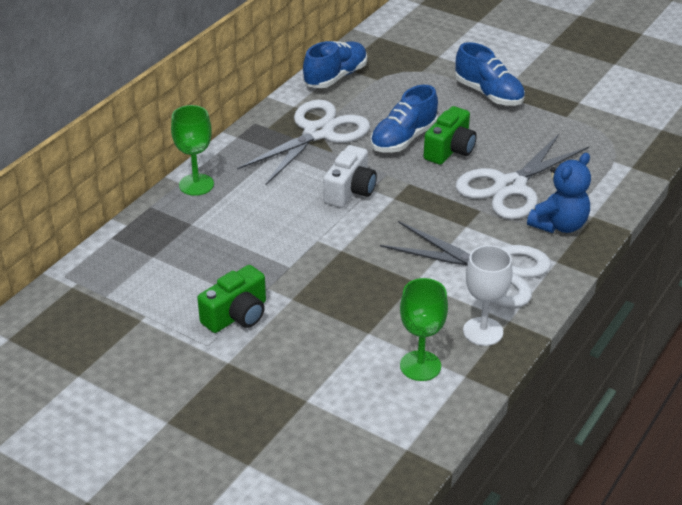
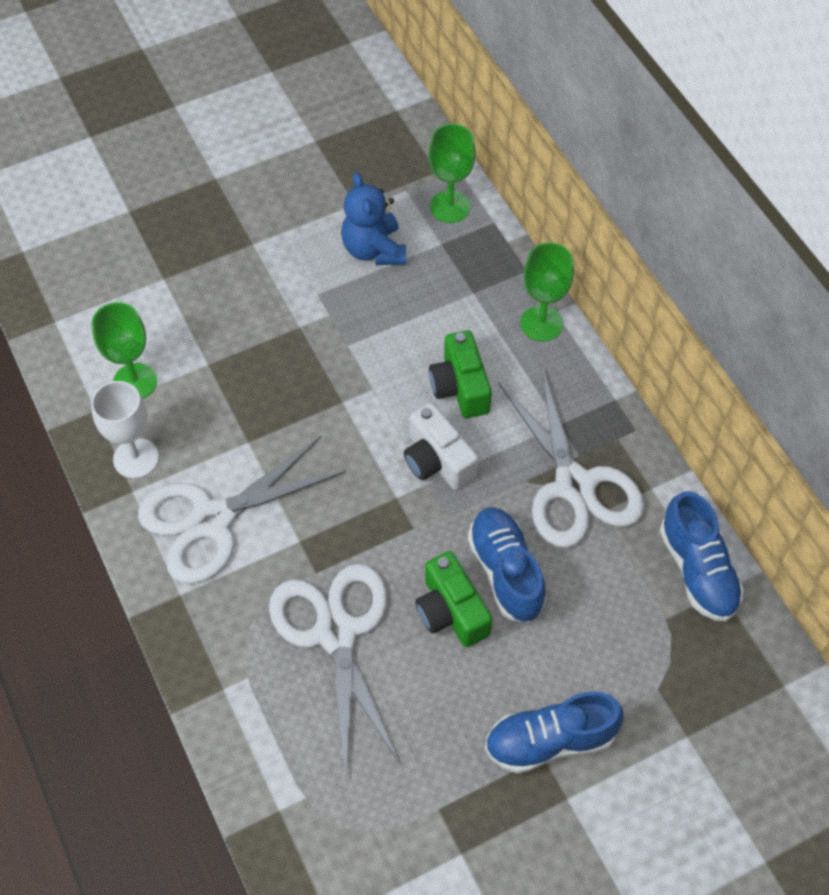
camera: 120 degrees right, 20 degrees up
(109, 266) = (450, 207): none -> green goblet
(237, 315) = (308, 274): green camera -> green camera (460, 387)
(559, 225) = (233, 639): blue teddy bear -> blue teddy bear (374, 250)

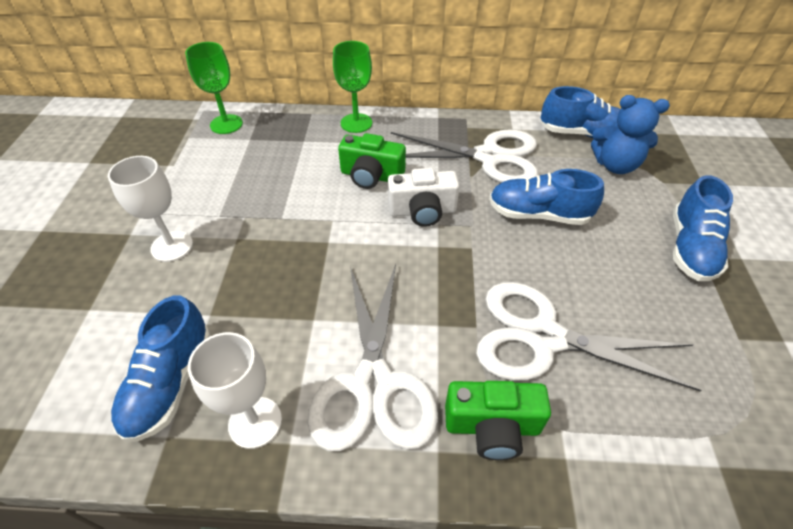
camera: 60 degrees left, 10 degrees down
(135, 382) = (170, 383): green goblet -> blue shoe
(259, 285) = (172, 246): none -> white goblet
(374, 250) = (217, 171): blue teddy bear -> blue teddy bear (615, 165)
(451, 611) = (557, 256): green camera -> green camera (492, 427)

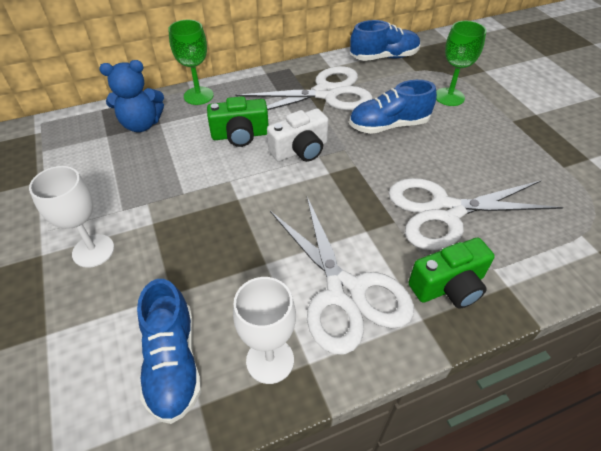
camera: 25 degrees left, 0 degrees up
(226, 124) = (73, 129): green goblet -> green goblet (449, 97)
(615, 165) = (420, 74): blue teddy bear -> blue teddy bear (141, 124)
(690, 248) = (502, 117): blue shoe -> none

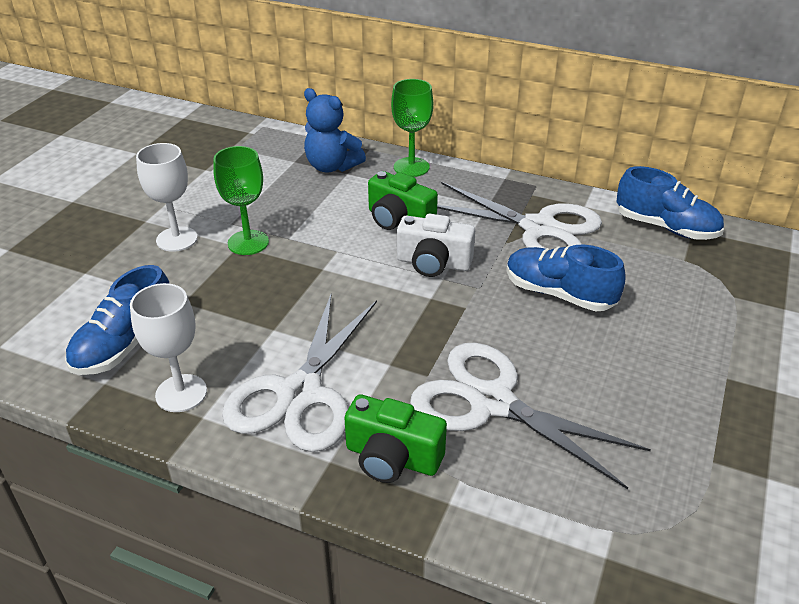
camera: 45 degrees right, 10 degrees down
(449, 97) = (682, 308): green goblet -> green goblet (248, 242)

